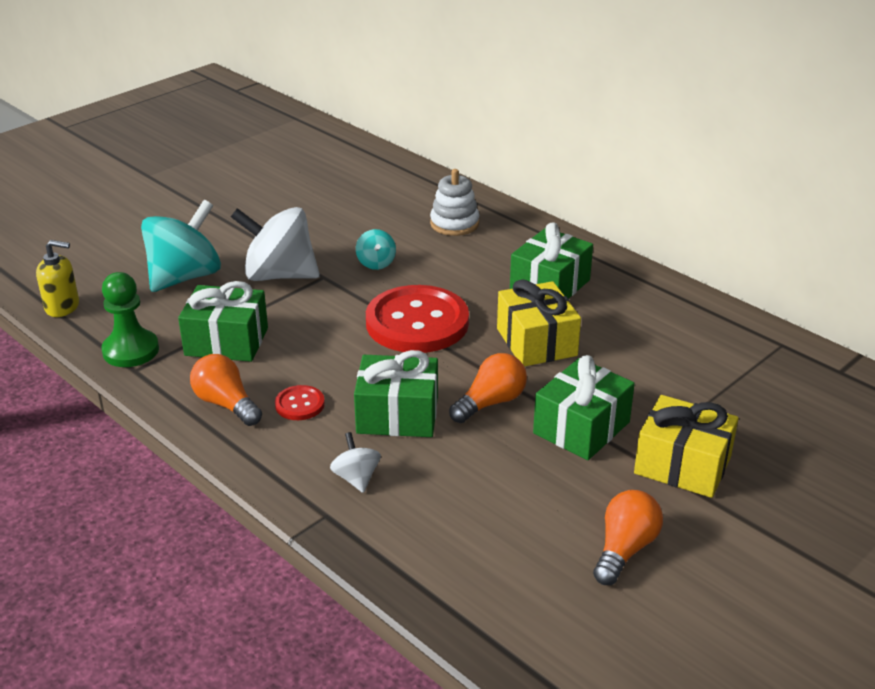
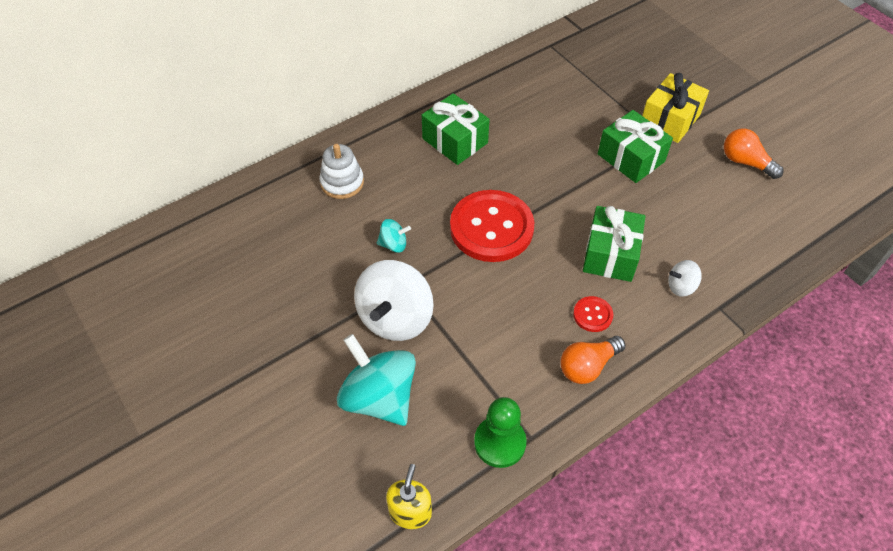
camera: 80 degrees left, 20 degrees up
(226, 341) = (497, 363): green gift -> none
(490, 403) = (600, 199): orange light bulb -> none
(536, 342) = (529, 162): yellow gift -> none

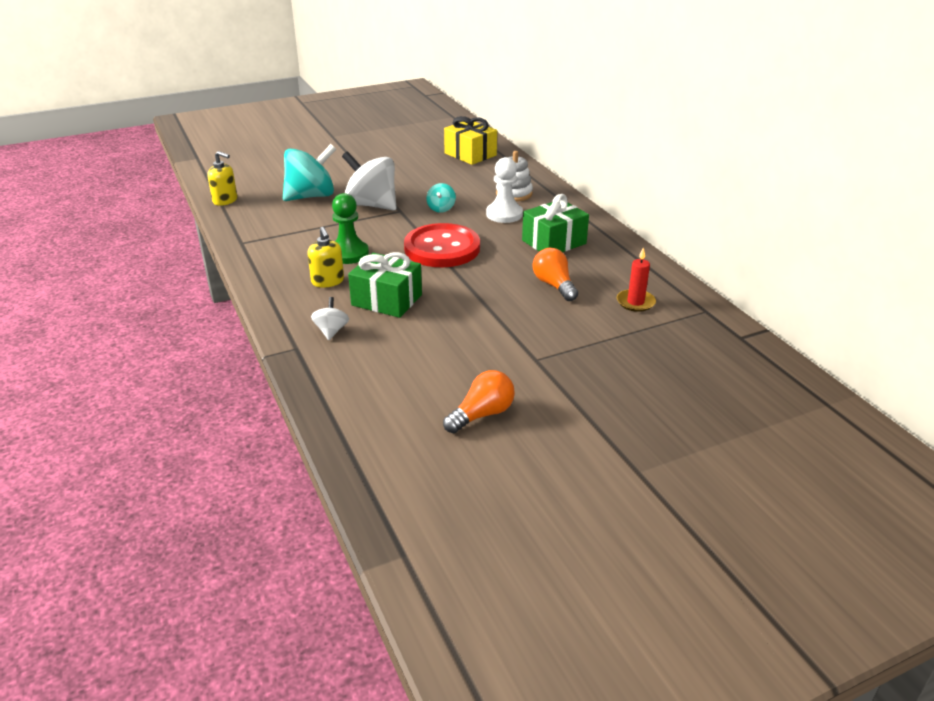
camera: 100 degrees right, 20 degrees down
(398, 185) = (504, 214): none -> white pawn
(499, 442) = (247, 231): green pawn -> green pawn (348, 254)
(551, 83) = (635, 302): none -> red candle
(588, 366) = (282, 272): orange light bulb -> orange light bulb (554, 285)
(592, 315) = (327, 281): red button -> yellow soap dispenser
(631, 158) = (509, 333): green gift -> none
(670, 120) = (566, 372): yellow gift -> yellow gift (470, 154)

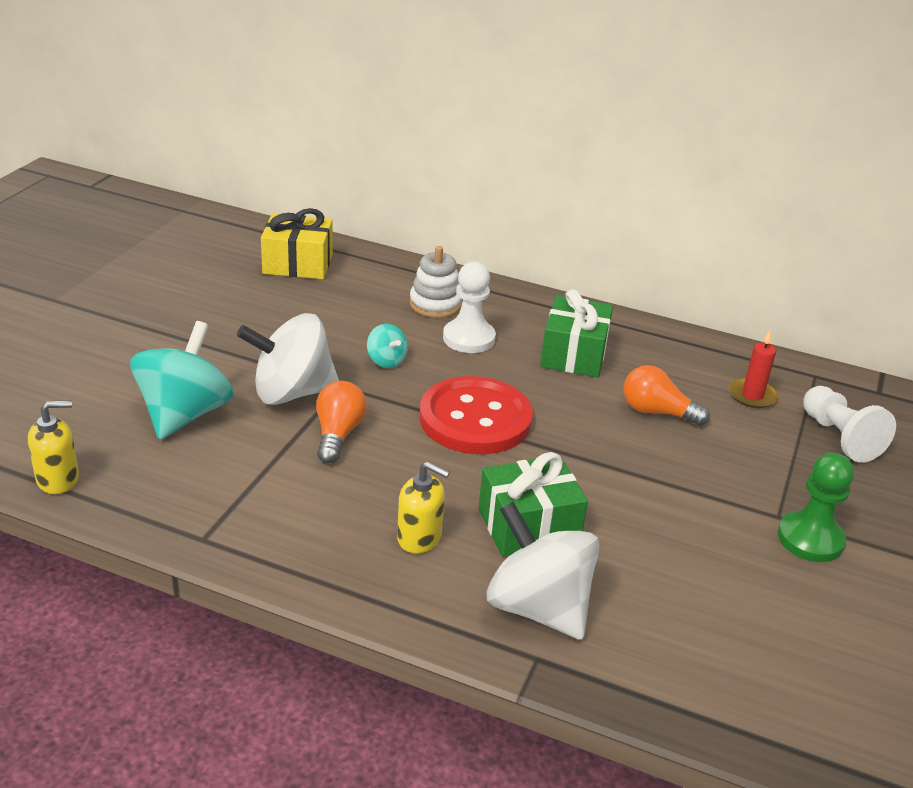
camera: 45 degrees left, 0 degrees up
(331, 331) = (538, 607): white spinning top -> white spinning top, size x2.14
(348, 254) = (380, 482): green pawn -> green pawn (810, 539)
(482, 414) = (838, 615): orange light bulb -> orange light bulb (338, 434)
(657, 345) = (839, 437): none -> white pawn

